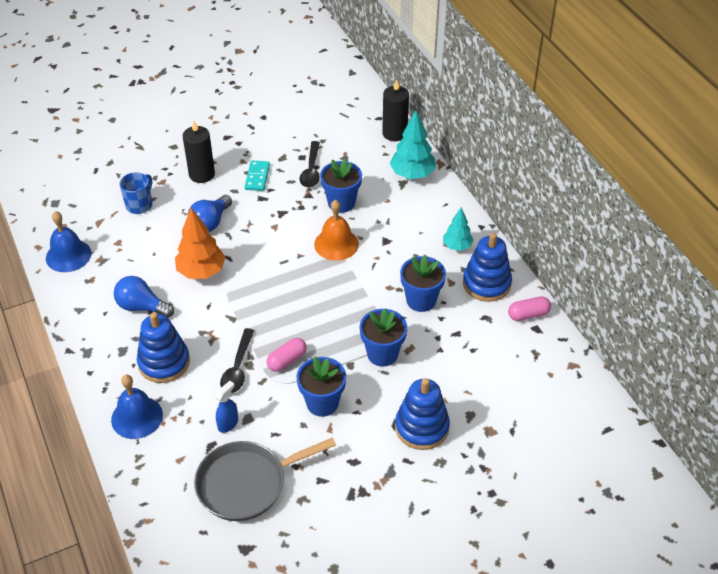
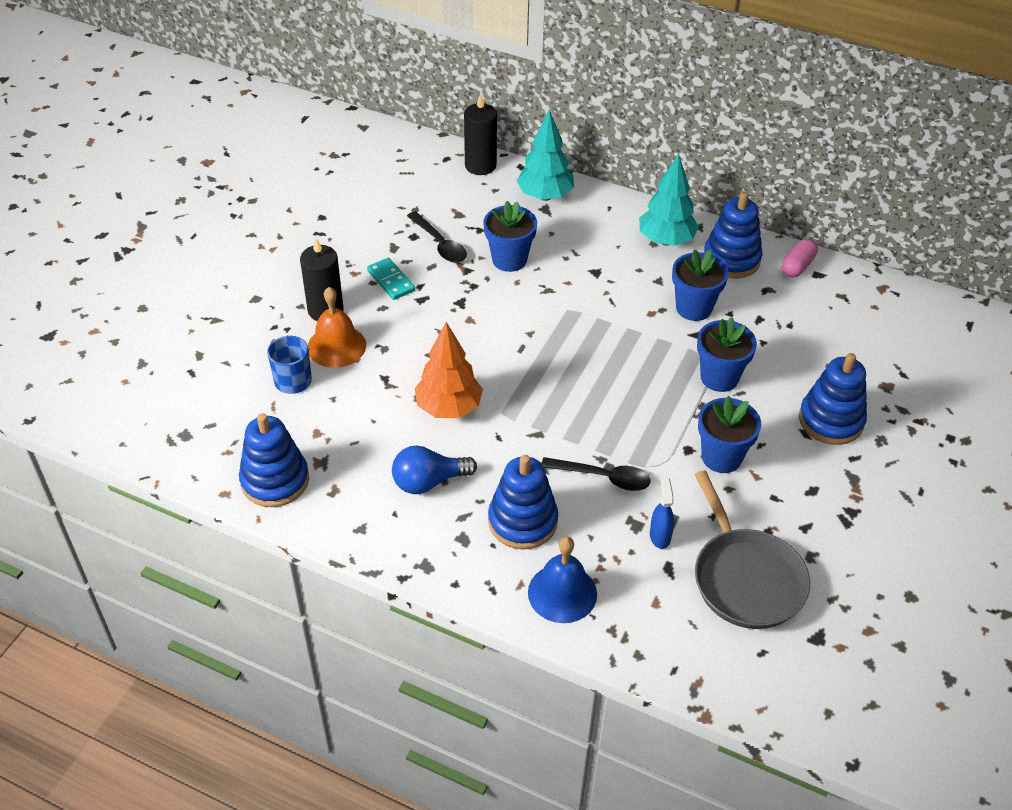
camera: 40 degrees left, 0 degrees up
(68, 255) = (275, 480): blue bell -> blue stacking toy
(210, 222) = (397, 353): blue light bulb -> none
(238, 368) = (603, 477): black spoon -> black spoon turned 45 degrees counterclockwise
(246, 483) = (745, 578): grey pan -> grey pan turned 45 degrees counterclockwise
(287, 360) = (641, 439): pink capsule -> none
(336, 244) = (552, 301): orange bell -> orange bell (336, 346)
(457, 246) = (666, 240): turquoise tree -> turquoise tree, size x1.60

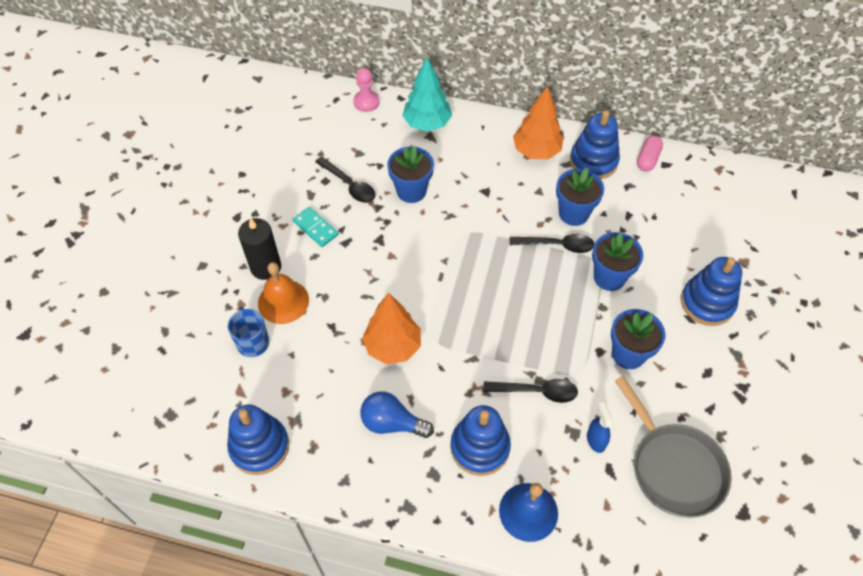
camera: 10 degrees left, 10 degrees up
(428, 482) = (392, 423): blue light bulb -> blue light bulb turned 45 degrees clockwise
(480, 166) = (366, 102): black candle -> pink pawn
(666, 240) = (536, 151): turquoise tree -> orange tree
(666, 337) = (557, 245): none -> black spoon

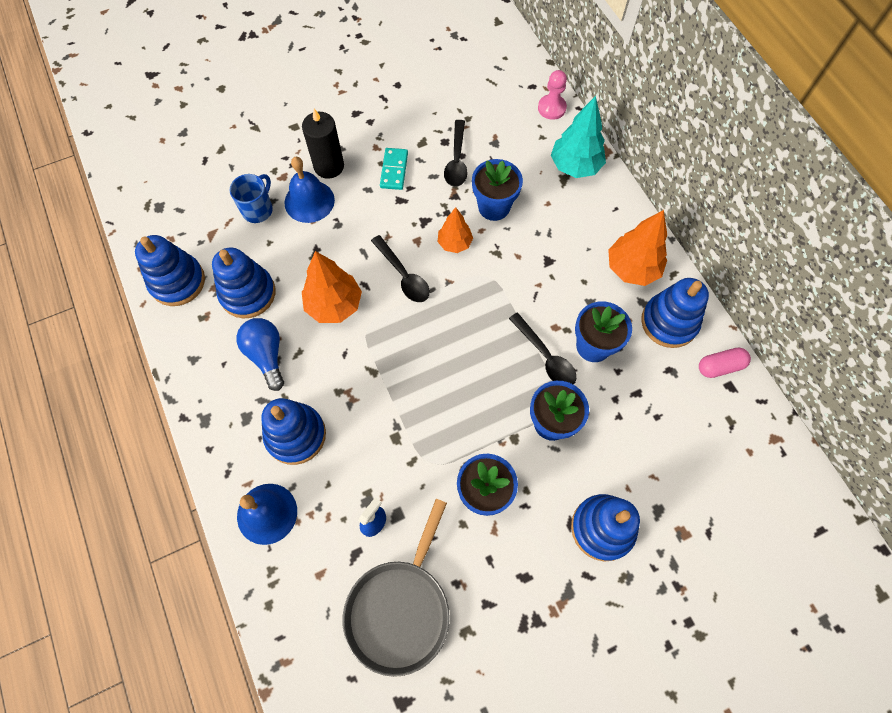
camera: 50 degrees right, 10 degrees up
(283, 301) = (309, 201): orange bell -> blue bell
(323, 400) = (248, 293): none -> blue stacking toy
(417, 234) = (454, 243): none -> orange tree
(536, 391) = (382, 443): black spoon -> black spoon (403, 275)

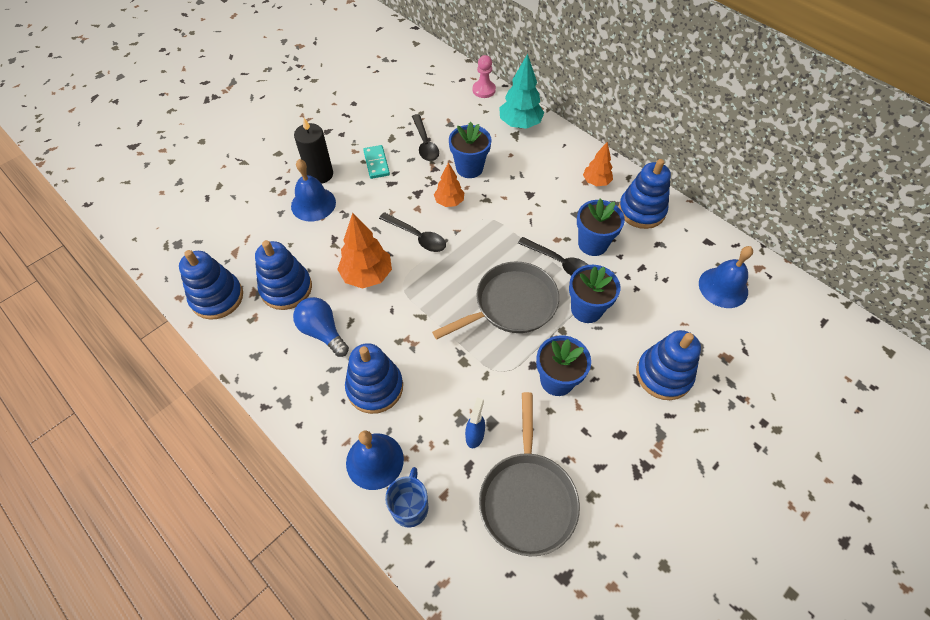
camera: 20 degrees left, 10 degrees down
(258, 209) = (270, 222): blue mug -> blue mug (410, 507)
(472, 389) = (511, 304): none -> grey pan
(632, 268) = (596, 182): orange tree -> orange tree, size x0.62
(720, 366) = (693, 230): pink capsule -> none
(720, 448) = (723, 287): none -> blue bell

